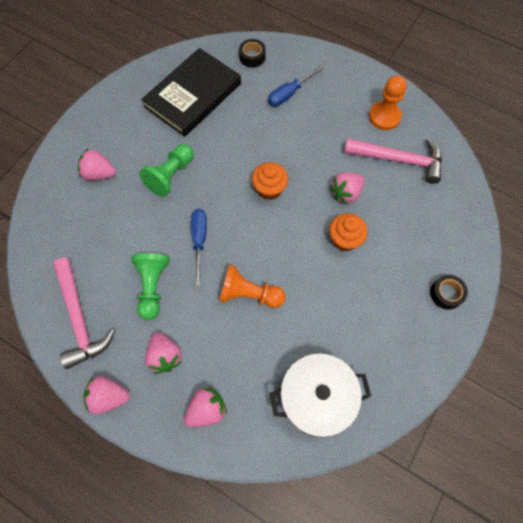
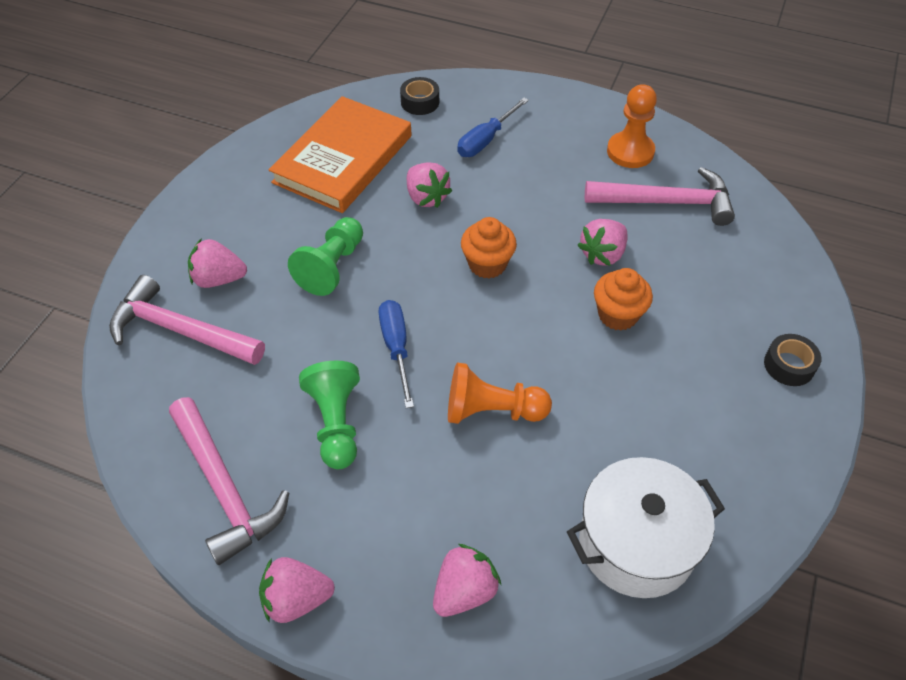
camera: 10 degrees left, 15 degrees down
(70, 207) = (180, 331): none -> pink hammer
(165, 356) = (378, 521): pink strawberry -> pink strawberry (426, 197)
(193, 95) = (343, 159): black book -> orange book

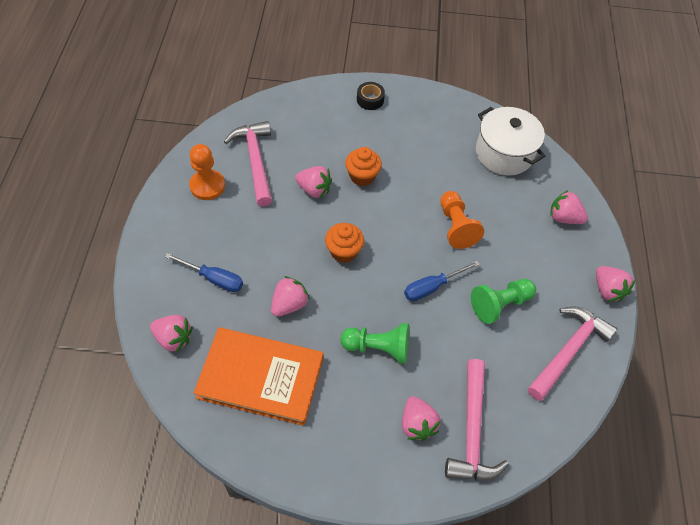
camera: 110 degrees left, 5 degrees up
(420, 102) = (173, 338): black tape -> pink strawberry

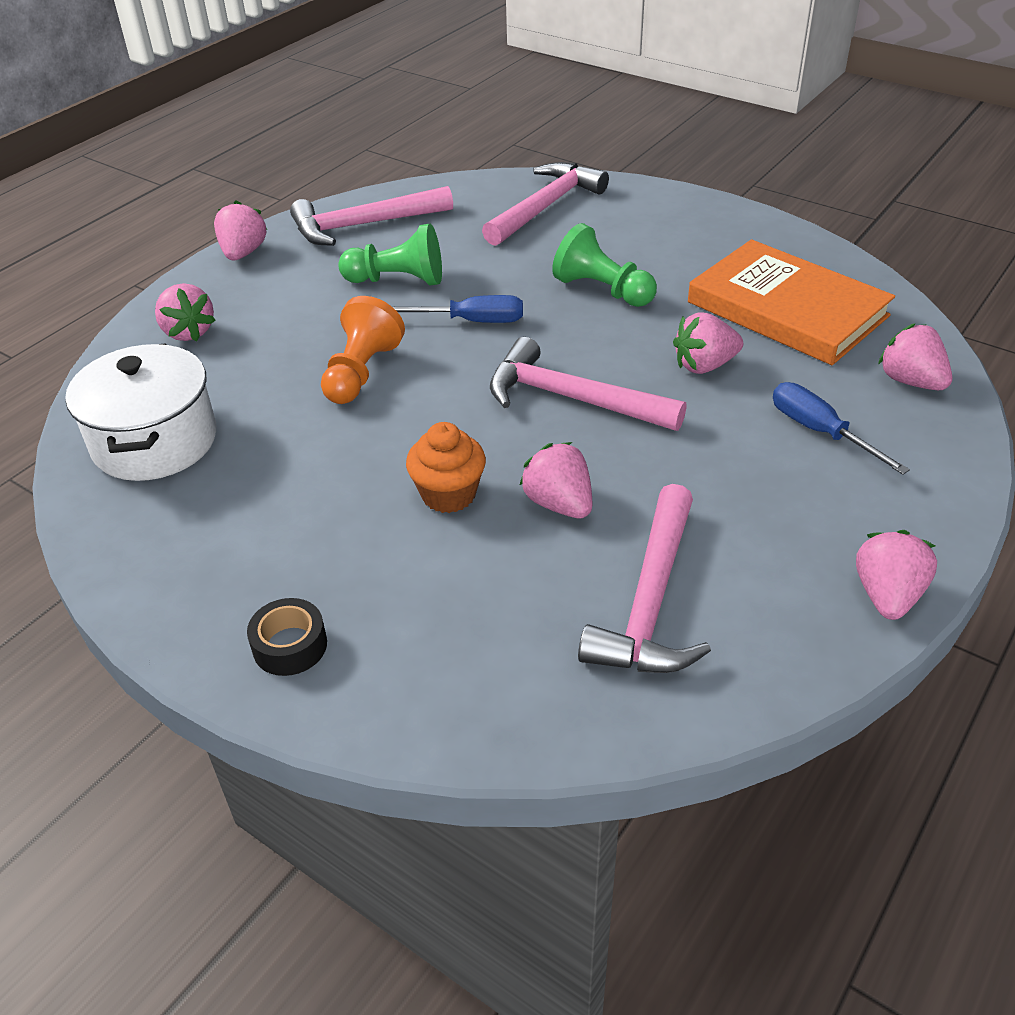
camera: 145 degrees left, 15 degrees down
(207, 186) = (781, 587): orange pawn -> none
(343, 251) = (572, 399): orange cupcake -> pink hammer
(417, 424) = (606, 226): pink strawberry -> pink strawberry (887, 595)

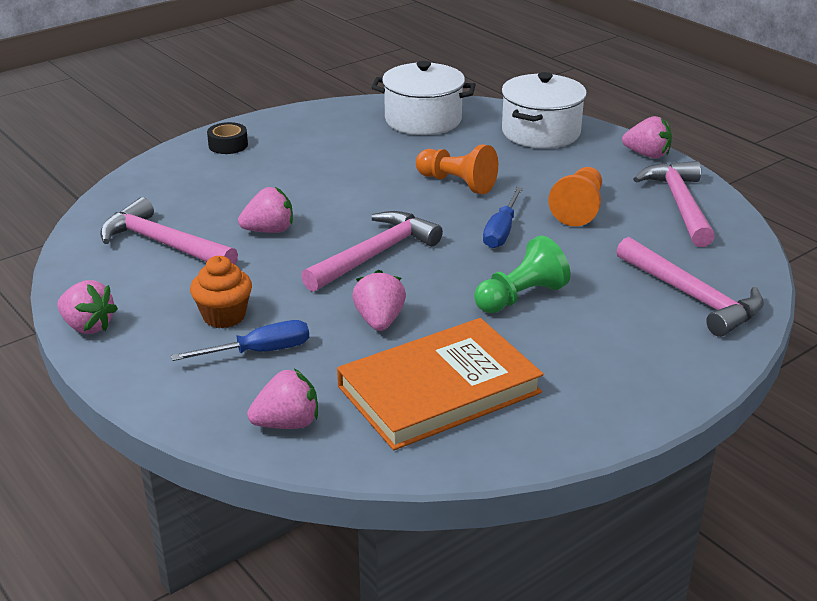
camera: 105 degrees right, 10 degrees down
(188, 332) = (541, 132): pink strawberry -> white pot
(398, 280) = (579, 209): green pawn -> orange pawn
(448, 494) = (307, 197): orange cupcake -> orange cupcake (224, 316)

